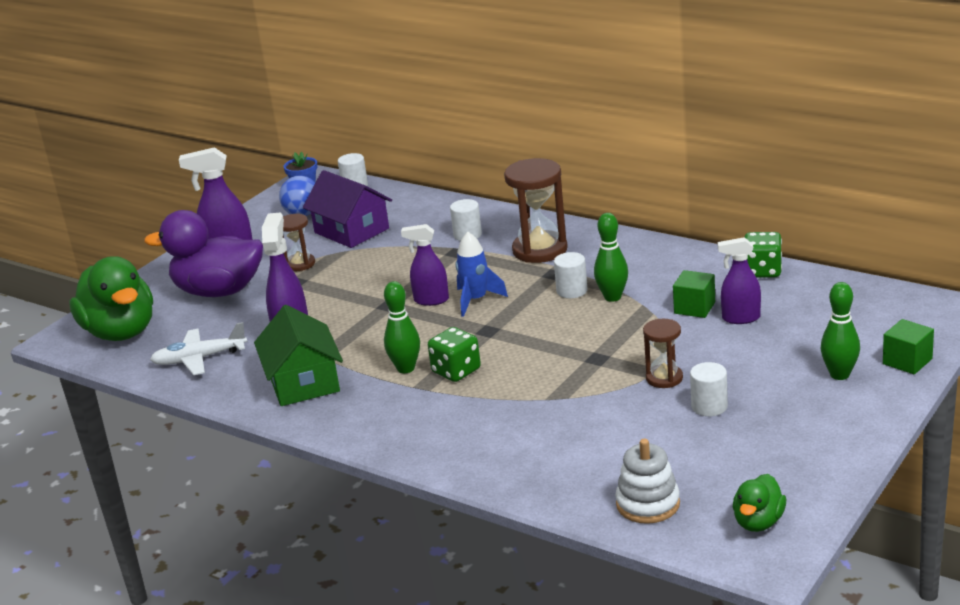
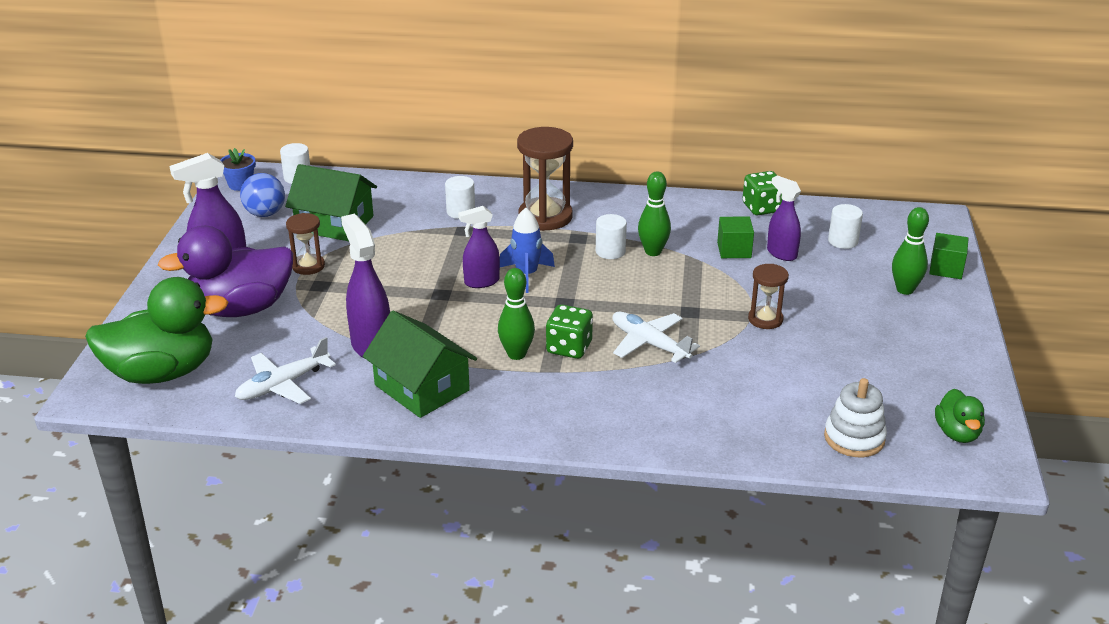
camera: 30 degrees left, 5 degrees up
(121, 332) = (162, 373): green duck -> green duck turned 45 degrees counterclockwise
(351, 230) = (334, 224): purple house -> green house
(532, 381) = (649, 344): none -> white plane
(709, 406) = (826, 338): white cylinder -> white cylinder (843, 241)
(740, 318) = (781, 253): purple spray bottle -> purple spray bottle turned 75 degrees clockwise

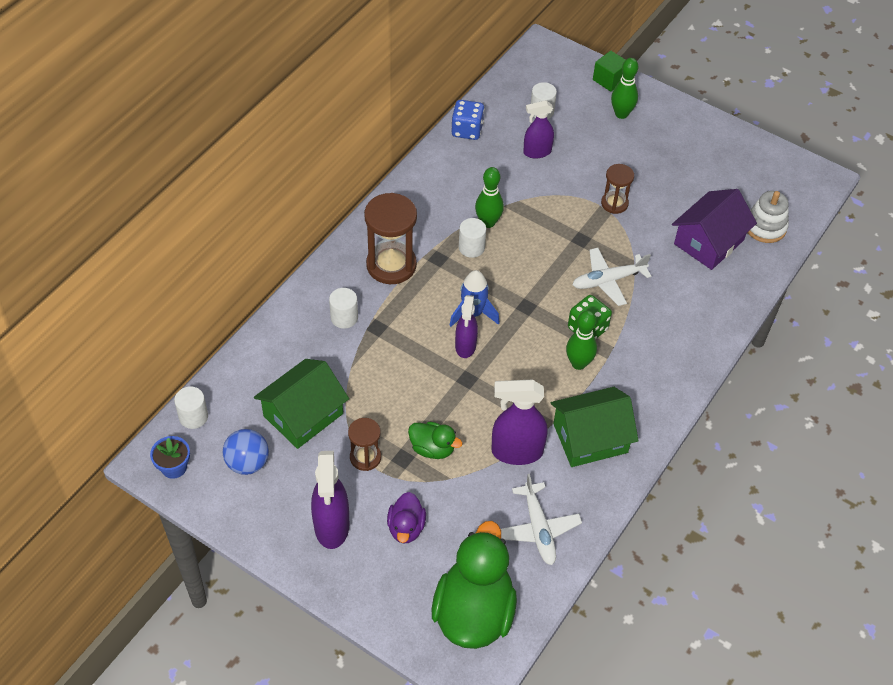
camera: 65 degrees left, 20 degrees up
(241, 309) = (406, 527): purple duck -> purple duck, size x0.49
(734, 250) = (515, 175): green cube -> none
(762, 208) = (467, 130): green dice -> blue dice
(781, 399) = (709, 242): none -> purple house
(957, 433) = (784, 177): green duck -> green duck (432, 448)

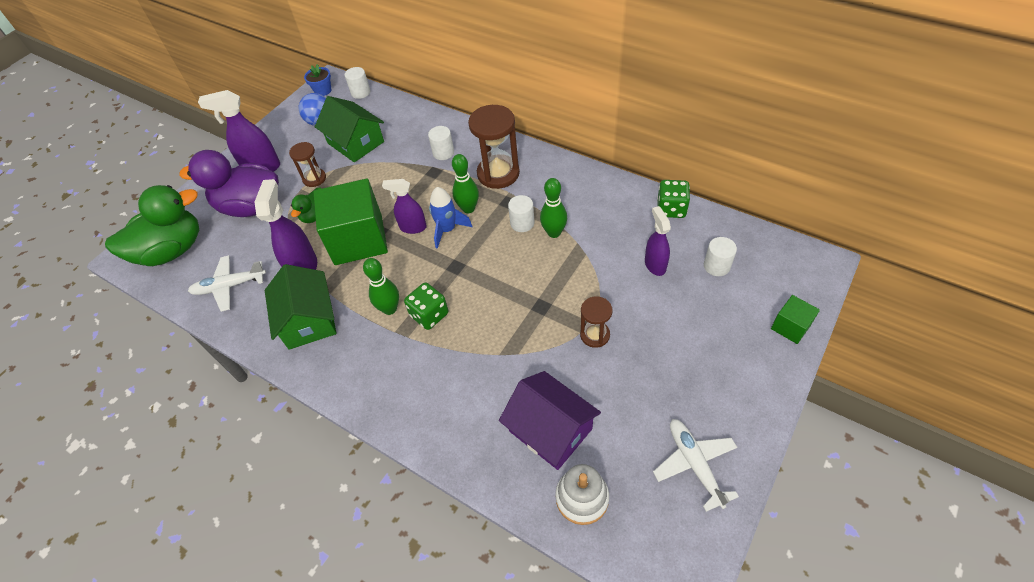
camera: 95 degrees right, 0 degrees up
(406, 527) = (251, 206): purple duck -> purple duck, size x2.03
(467, 130) = (671, 209): blue dice -> green dice
(474, 612) = (172, 250): green duck -> green duck turned 45 degrees counterclockwise
(478, 399) = (358, 239): none -> green cube
(608, 280) = (489, 331): white plane -> white plane (694, 464)
(621, 114) = (736, 340): green bowling pin -> green bowling pin (468, 208)

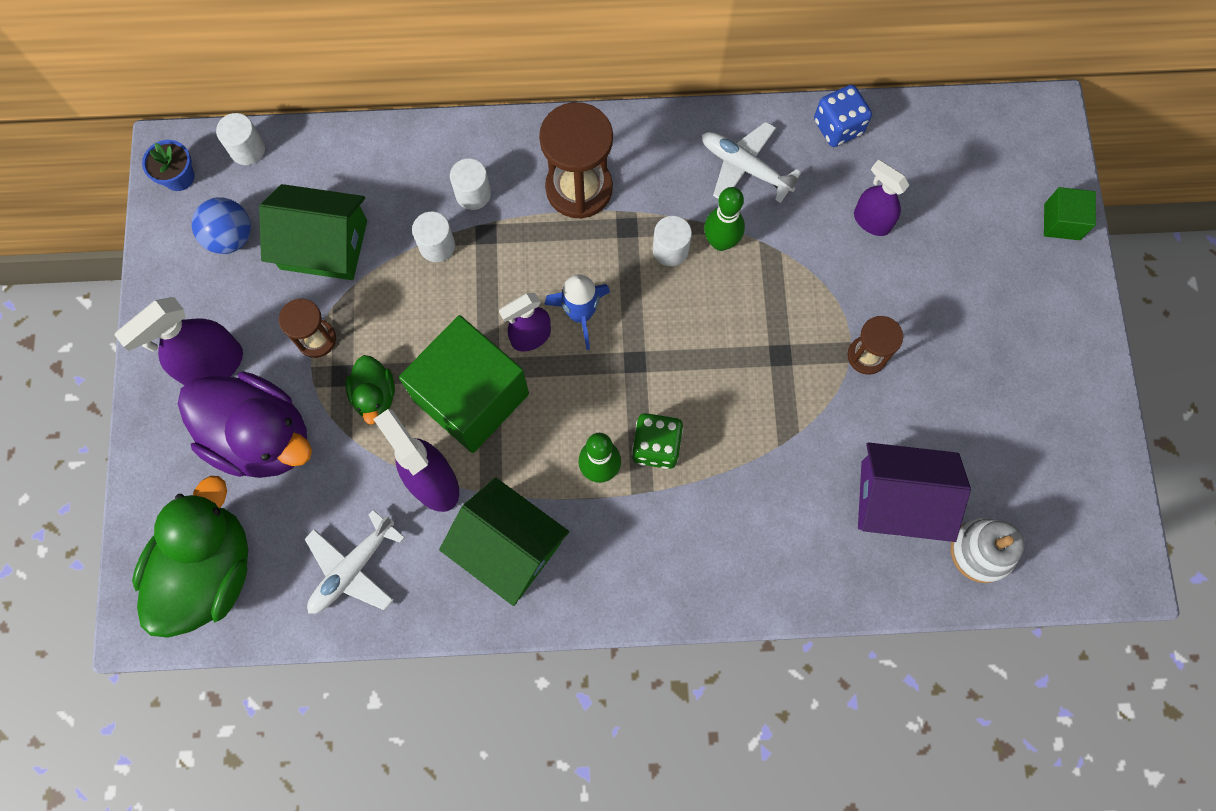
camera: 40 degrees left, 20 degrees up
(251, 206) = (261, 437): purple duck -> purple duck turned 120 degrees counterclockwise
(468, 208) = (582, 266): green bowling pin -> none
(671, 209) = (838, 127): green dice -> blue dice
(694, 464) = (1063, 444): white plane -> white plane (745, 167)
(716, 266) = (940, 183): white cylinder -> white cylinder (437, 246)

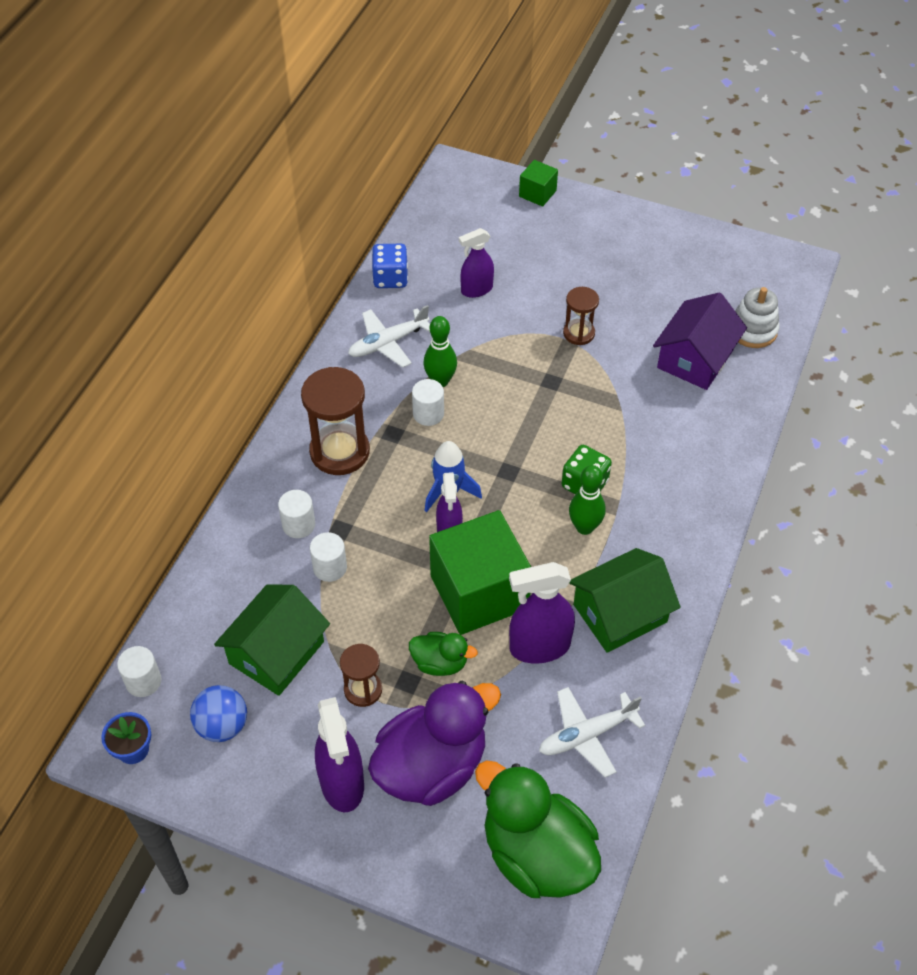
camera: 65 degrees left, 20 degrees down
(353, 568) = (587, 735): white plane -> white plane turned 90 degrees clockwise

